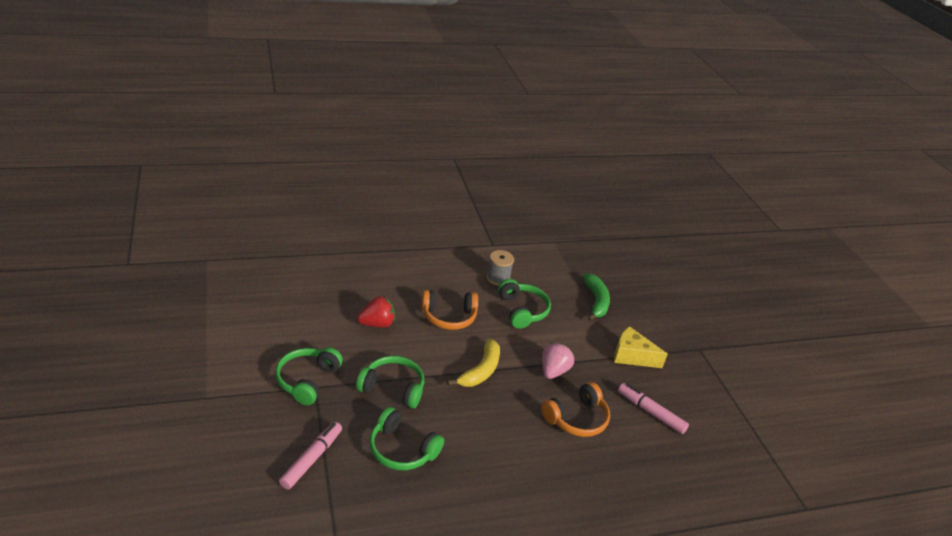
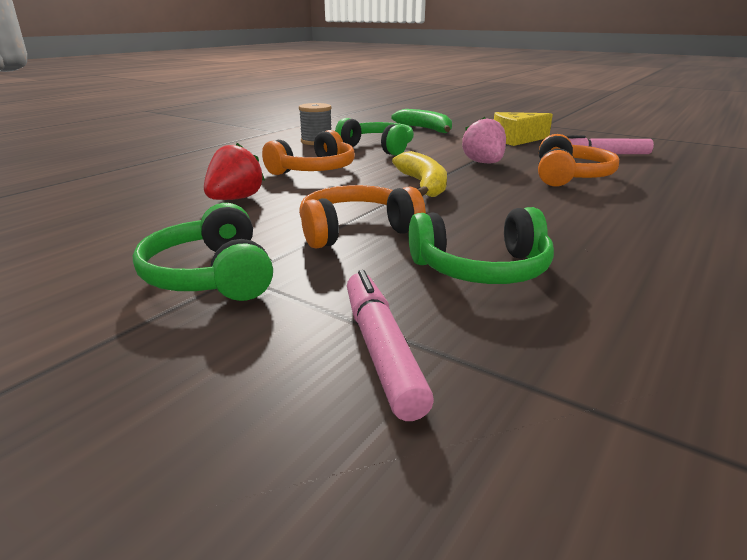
camera: 35 degrees left, 10 degrees down
(393, 388) = (356, 230): green headphones -> orange headphones

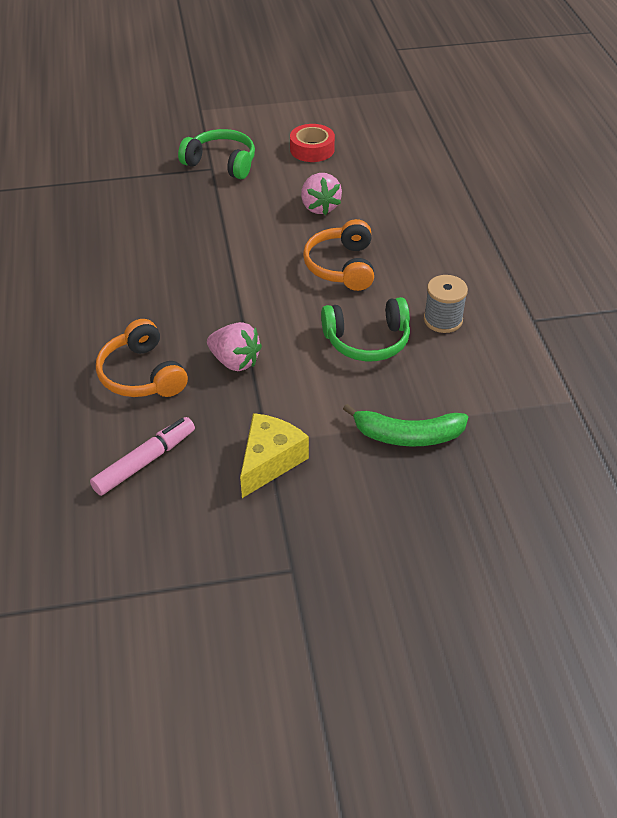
camera: 135 degrees right, 20 degrees up
(94, 240) = (312, 149): none -> red tape
(235, 199) = (319, 207): red strawberry -> pink strawberry
(356, 230) = (207, 220): orange headphones -> none
(381, 351) = (112, 171): pink marker -> none
(423, 185) = (236, 290): yellow banana -> none
(482, 269) = (114, 226): green headphones -> none

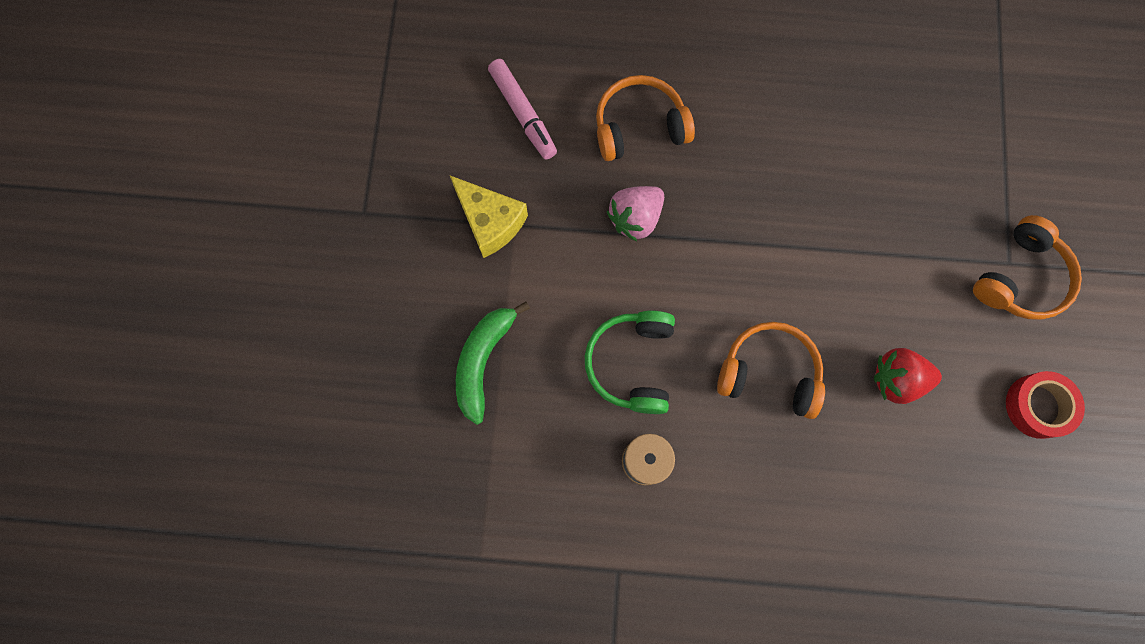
camera: 105 degrees right, 30 degrees up
(221, 163) = (1020, 278): green headphones -> orange headphones
(319, 207) = (897, 379): pink strawberry -> red strawberry

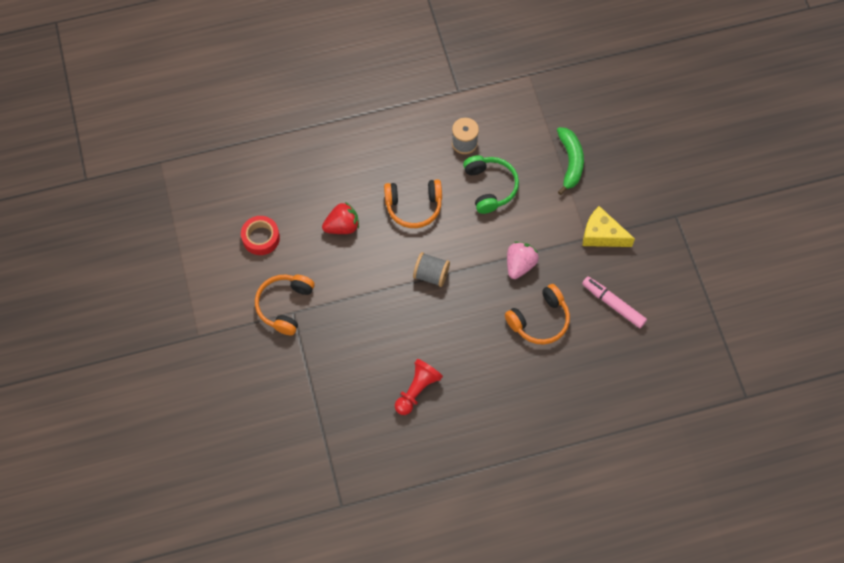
camera: 160 degrees right, 10 degrees down
(777, 249) = (431, 275): none -> grey spool
(851, 89) = (417, 390): none -> red pawn

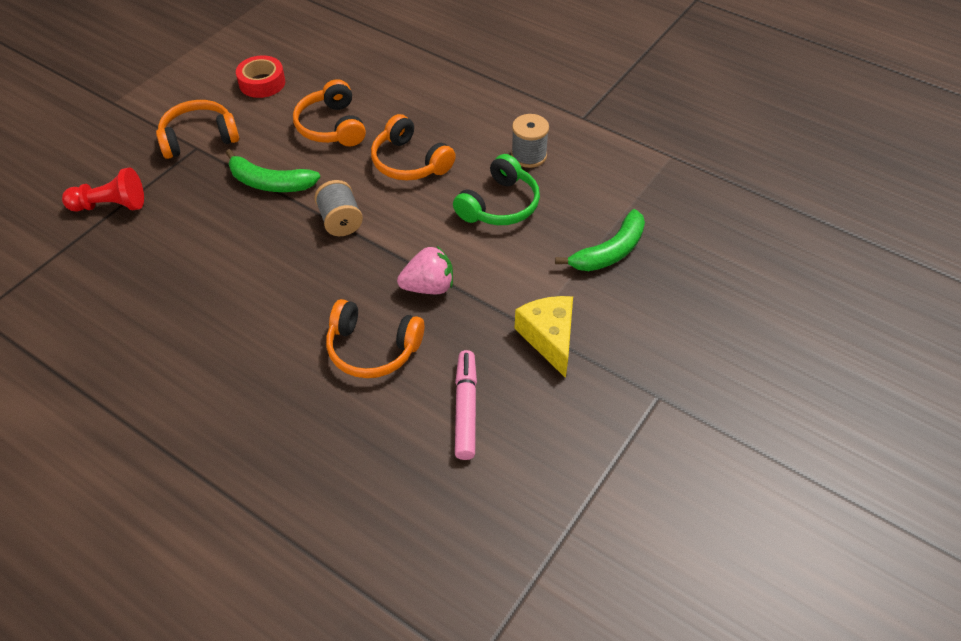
camera: 50 degrees right, 15 degrees down
(342, 226) = (331, 126): red strawberry -> orange headphones
(364, 291) = (270, 183): none -> green banana
(417, 390) = (180, 293): red pawn -> red pawn (111, 205)

